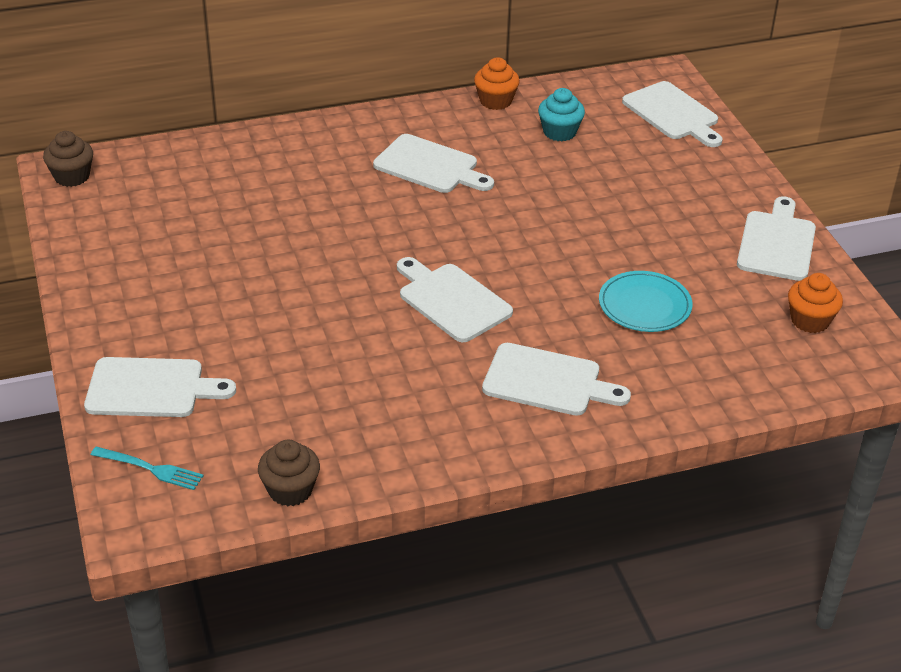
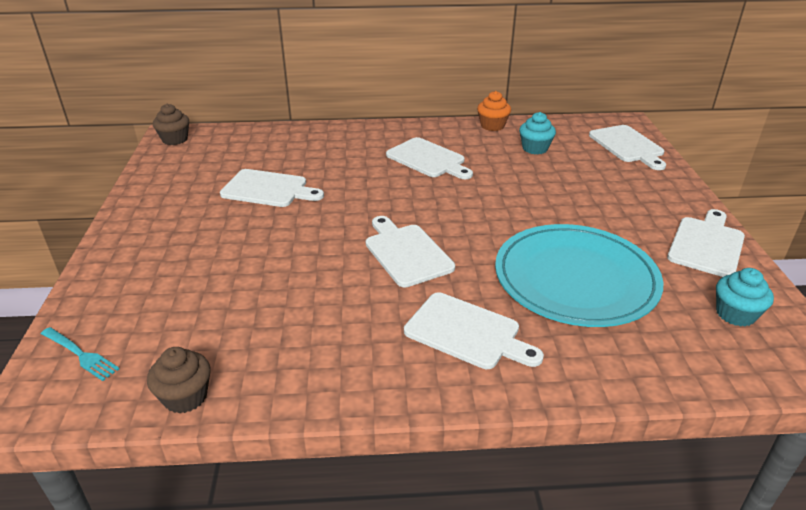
camera: 15 degrees right, 5 degrees down
(151, 388) = (128, 286): white cutting board -> white cutting board (268, 189)
(644, 305) = (575, 279): turquoise plate -> turquoise plate, size x1.92
(810, 320) = (735, 314): orange cupcake -> turquoise cupcake

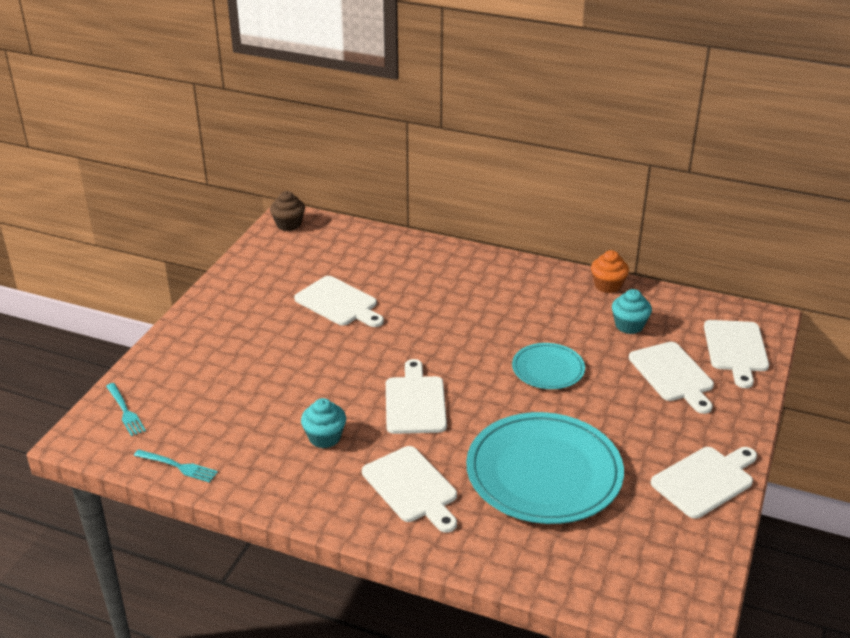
camera: 25 degrees right, 0 degrees up
(185, 397) = (178, 466): brown cupcake -> turquoise fork
(428, 159) = (508, 309): white cutting board -> white cutting board (673, 375)
(501, 195) = (548, 369): none -> turquoise plate
(735, 314) = (661, 550): turquoise cupcake -> turquoise cupcake (324, 437)

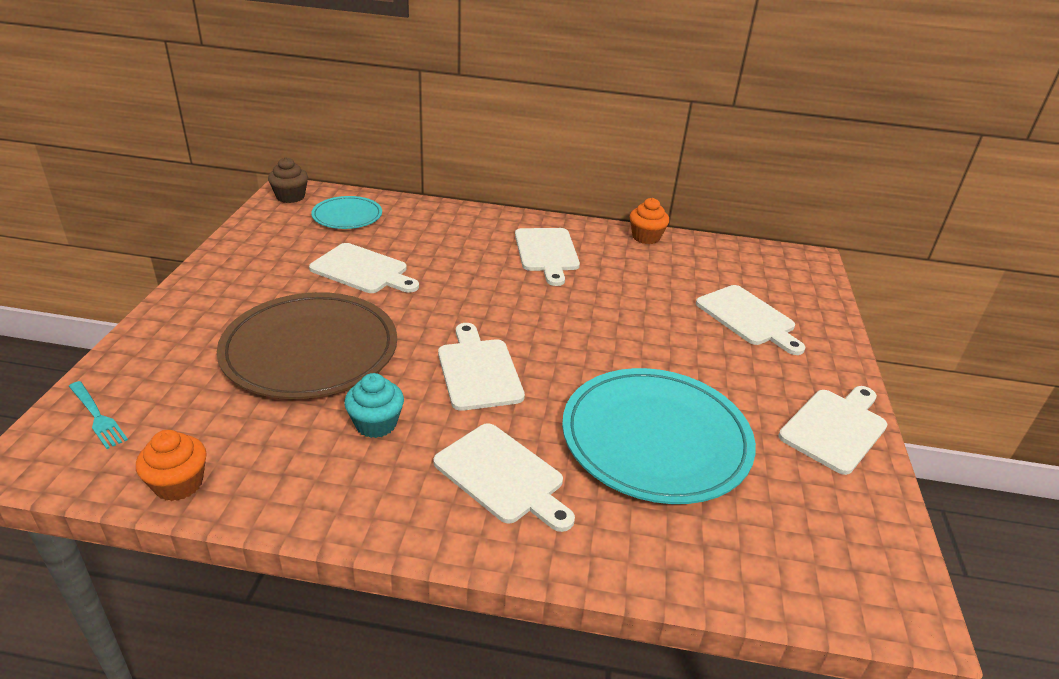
camera: 15 degrees left, 0 degrees up
(178, 466) = (179, 484): turquoise fork -> orange cupcake
(284, 372) = (310, 350): none -> brown plate
(548, 369) = (617, 322): turquoise plate -> turquoise plate (347, 216)
(629, 325) = (683, 273): turquoise cupcake -> none
(736, 349) = (797, 288): white cutting board -> white cutting board (547, 252)

